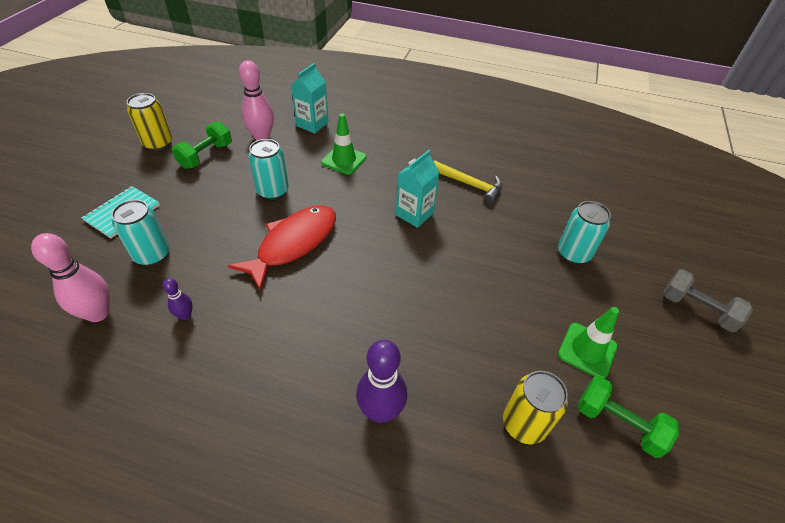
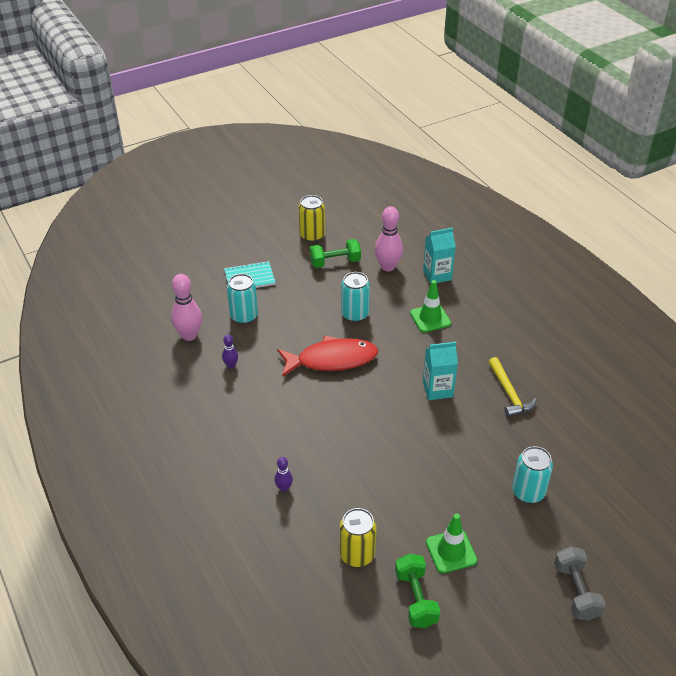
camera: 45 degrees right, 5 degrees down
(381, 411) = (284, 488): purple bowling pin -> purple bowling pin, size x0.52

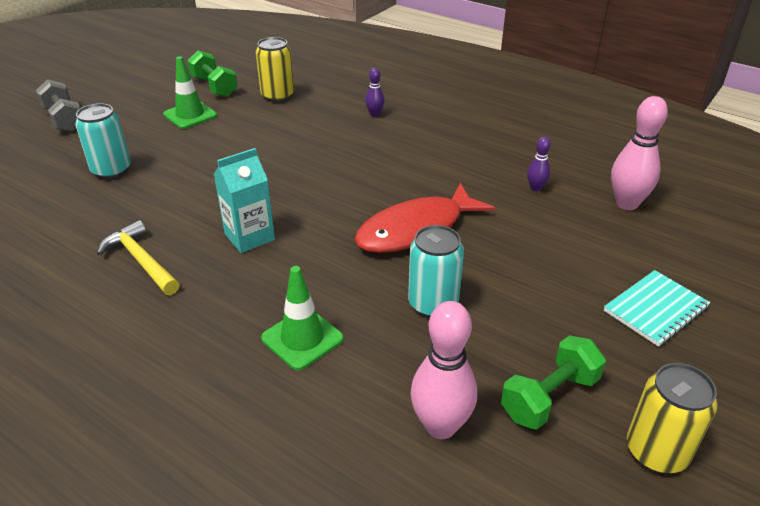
camera: 155 degrees right, 5 degrees down
(244, 316) = (590, 248): turquoise can -> none
(437, 275) = (327, 443): turquoise carton -> none

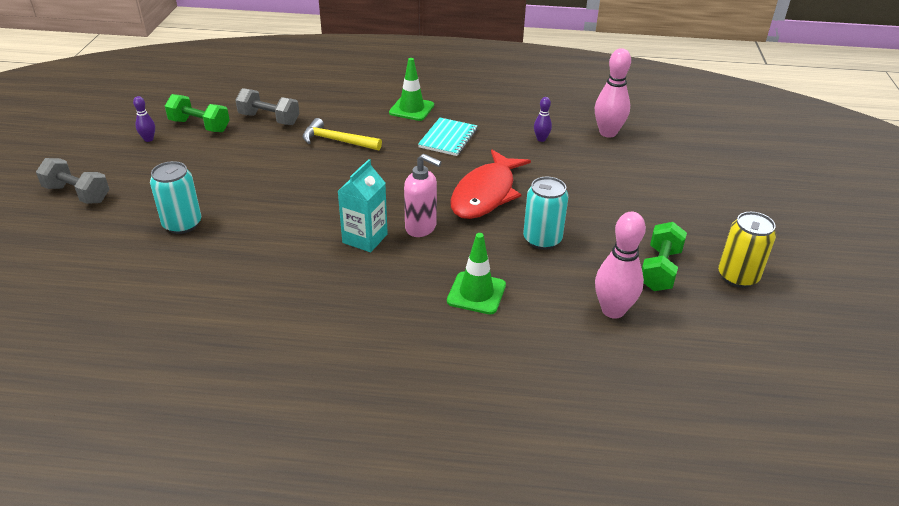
camera: 30 degrees left, 0 degrees up
(141, 261) = (294, 285): yellow hammer -> yellow hammer (337, 141)
(190, 115) = (204, 157): green traffic cone -> green traffic cone (411, 109)
(277, 96) = (269, 119): yellow can -> grey dumbbell
(314, 244) = (421, 228): none -> pink soap dispenser
(374, 114) = (370, 114): purple bowling pin -> purple bowling pin (148, 139)
(655, 309) = (677, 196): turquoise notebook -> turquoise notebook (448, 138)

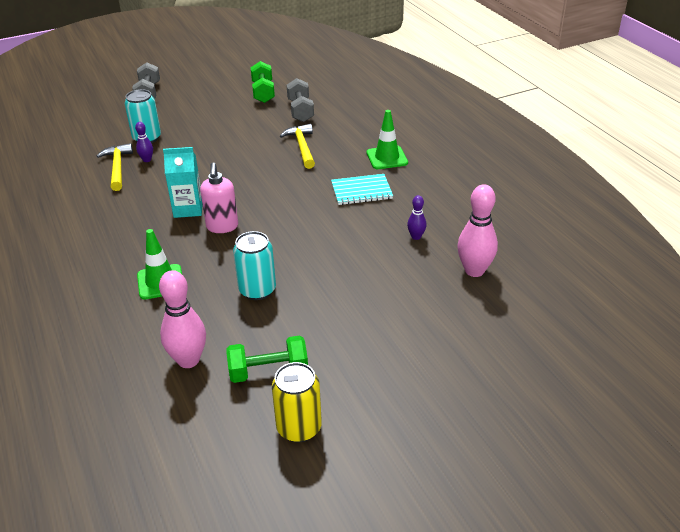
camera: 60 degrees right, 0 degrees up
(148, 139) = (228, 85): purple bowling pin -> purple bowling pin (147, 160)
(218, 263) = (117, 168): none -> yellow hammer
(486, 194) = (297, 239): red fish -> none

